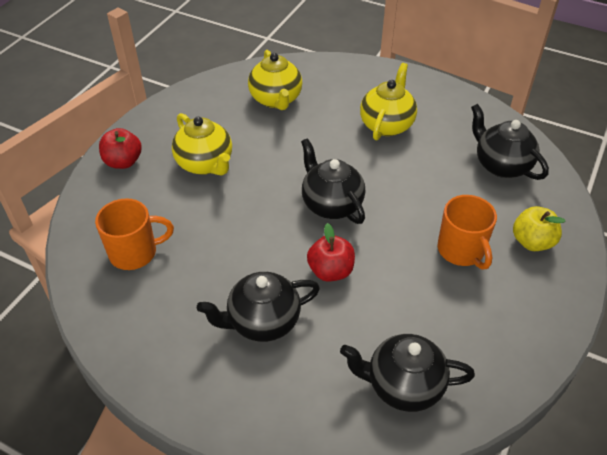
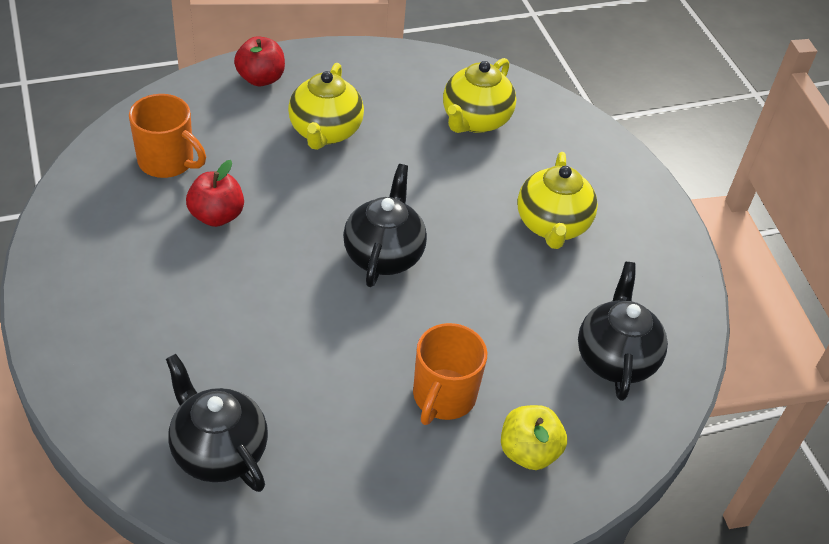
camera: 40 degrees right, 0 degrees up
(262, 321) = (184, 299): black teapot -> none
(330, 271) = (297, 309): red apple -> red apple (216, 216)
(387, 124) = (552, 226): yellow teapot -> yellow teapot turned 120 degrees clockwise

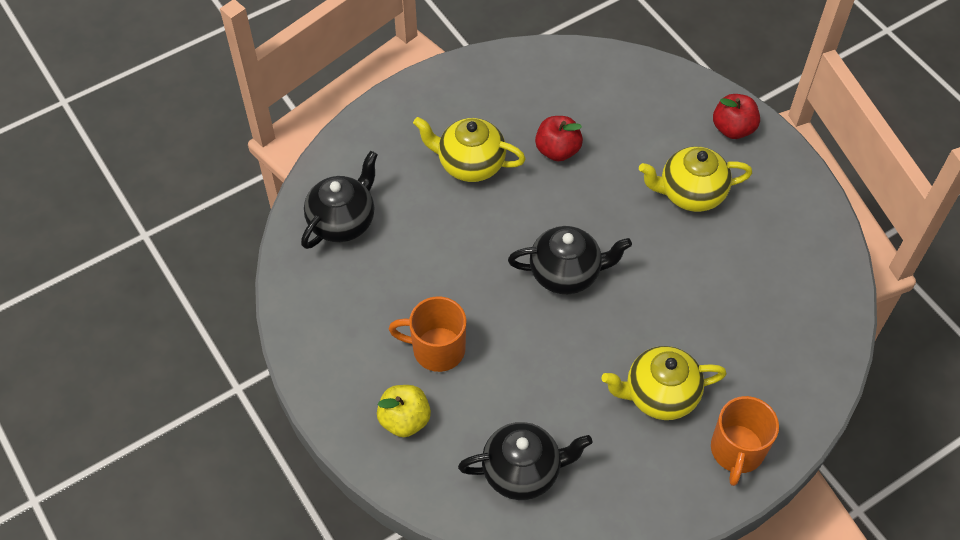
camera: 80 degrees right, 10 degrees up
(167, 161) = (600, 100): orange mug -> orange mug (737, 450)
(475, 120) = (769, 304): yellow teapot -> yellow teapot (469, 164)

